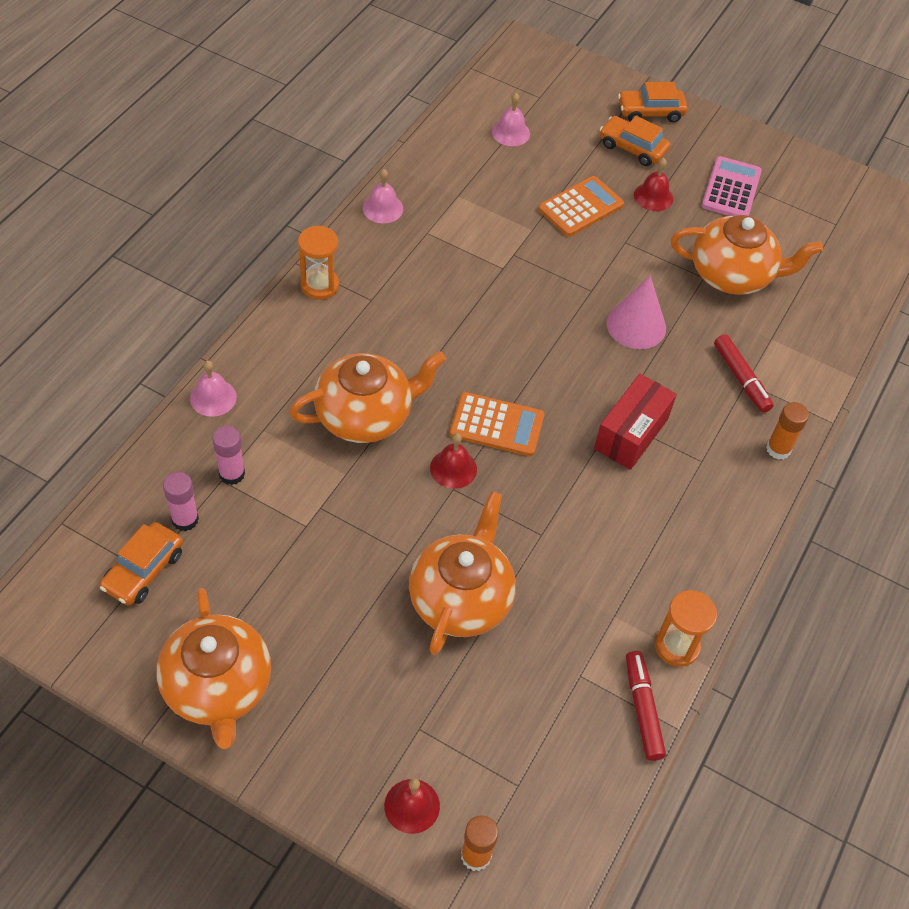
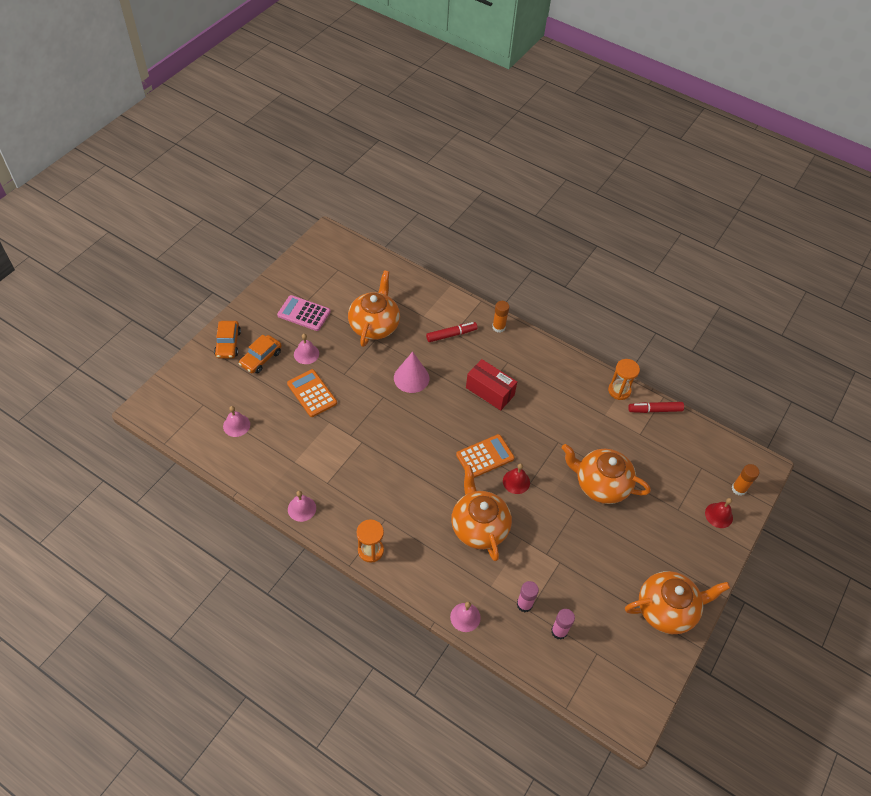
camera: 85 degrees left, 0 degrees up
(144, 570) = (596, 654): orange car -> none
(496, 425) = (485, 456): orange calculator -> orange calculator turned 45 degrees clockwise
(653, 196) = (306, 354): red bell -> pink bell

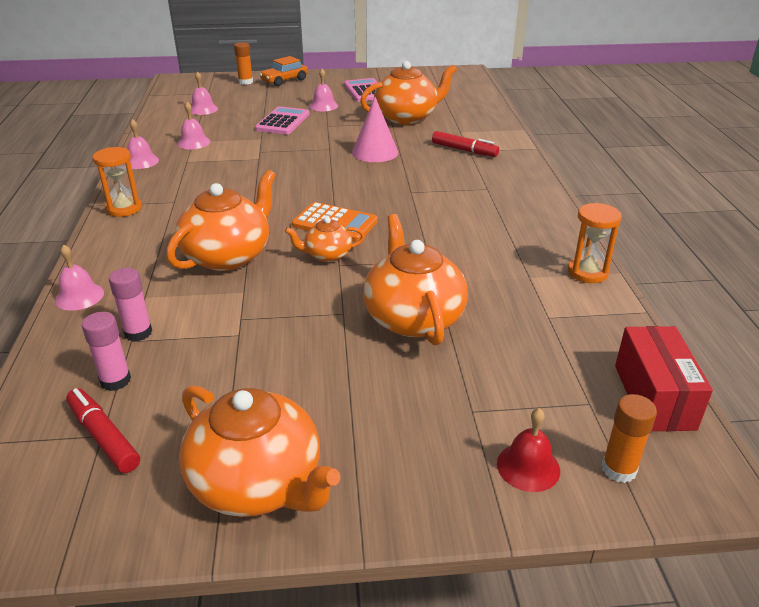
camera: 55 degrees right, 20 degrees down
(261, 358) = (289, 94): orange car -> none
(297, 463) = (193, 142): none -> pink bell
(312, 393) = (283, 122): orange calculator -> pink calculator
(490, 391) = (429, 194): red box -> red box (654, 396)
(498, 327) = (523, 168): orange glue stick -> orange glue stick (245, 82)
(516, 481) = (327, 255): red bell -> orange teapot
(654, 410) = (611, 313): red marker -> red marker (104, 436)

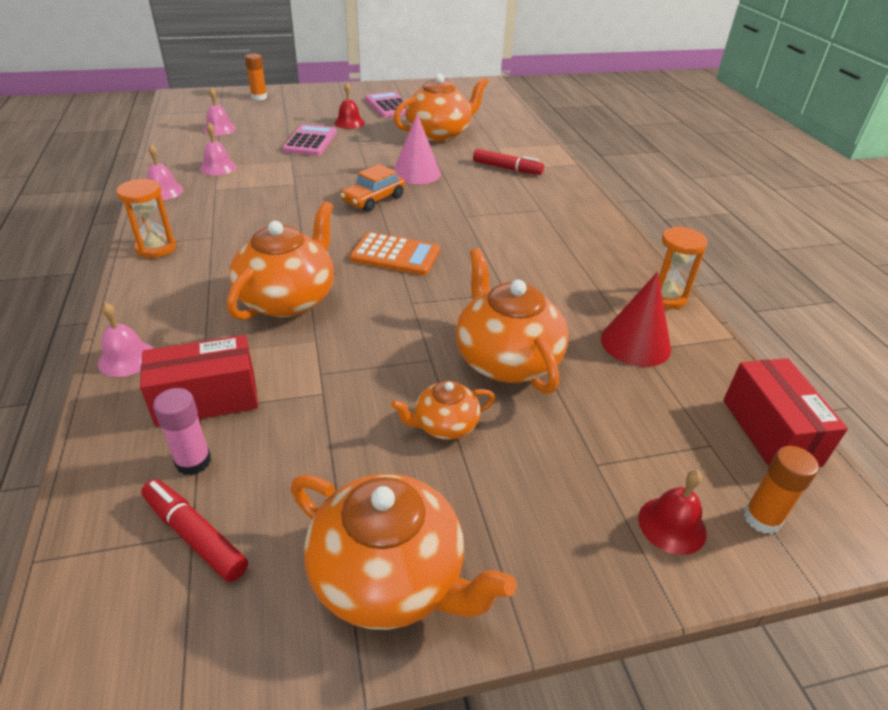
camera: 10 degrees left, 5 degrees up
(138, 333) = (207, 399): pink glue stick -> red box
(284, 80) = (300, 95): orange car -> orange car (373, 199)
(323, 106) = (349, 123): pink bell -> red bell
(327, 255) = (396, 292): orange teapot -> orange teapot (444, 425)
(543, 311) = (635, 343): none -> red cone

